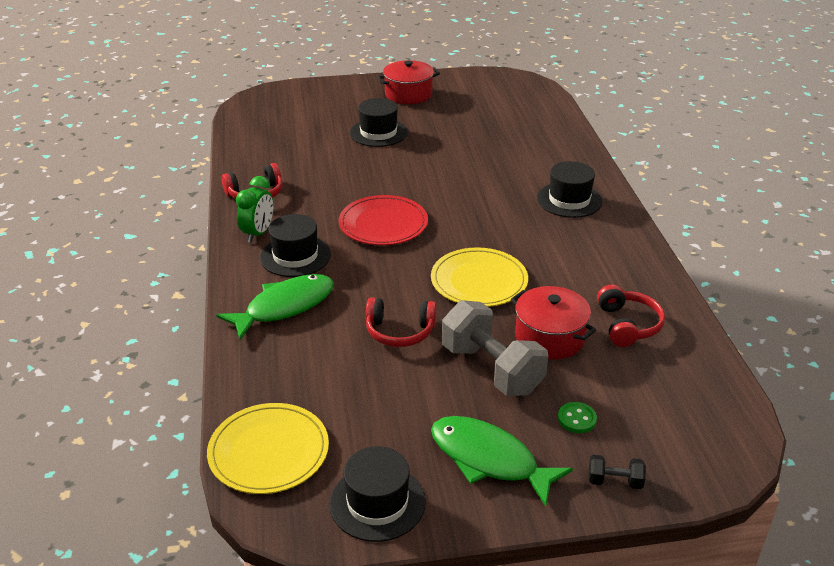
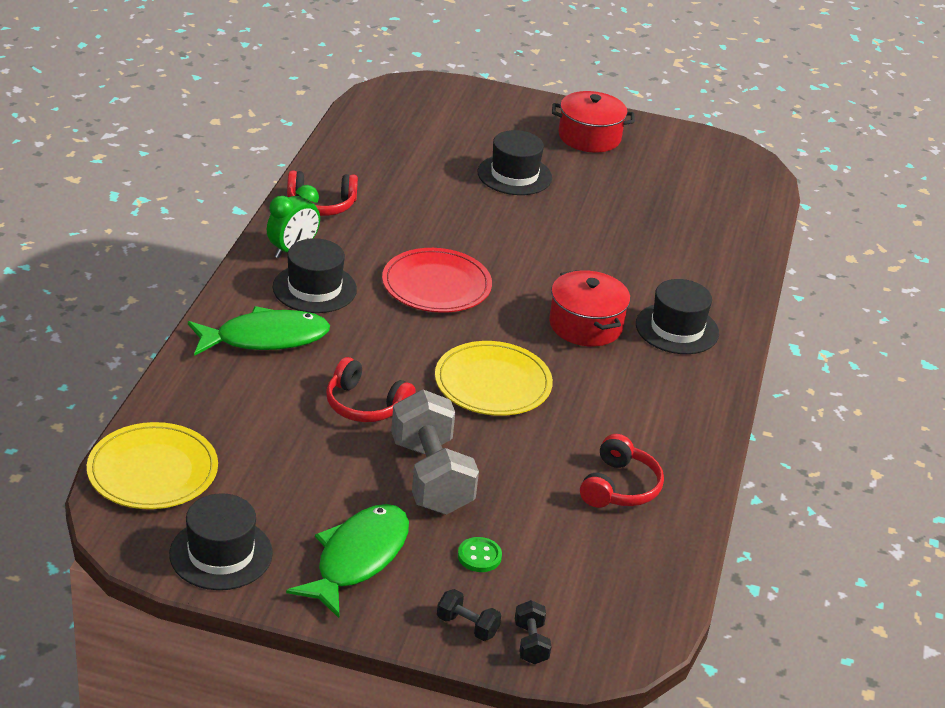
camera: 20 degrees right, 0 degrees up
(489, 459) = (358, 558): green fish -> green fish turned 60 degrees clockwise
(549, 337) = (520, 468): red pot -> red pot (585, 325)
(671, 475) = (530, 643): none -> black dumbbell

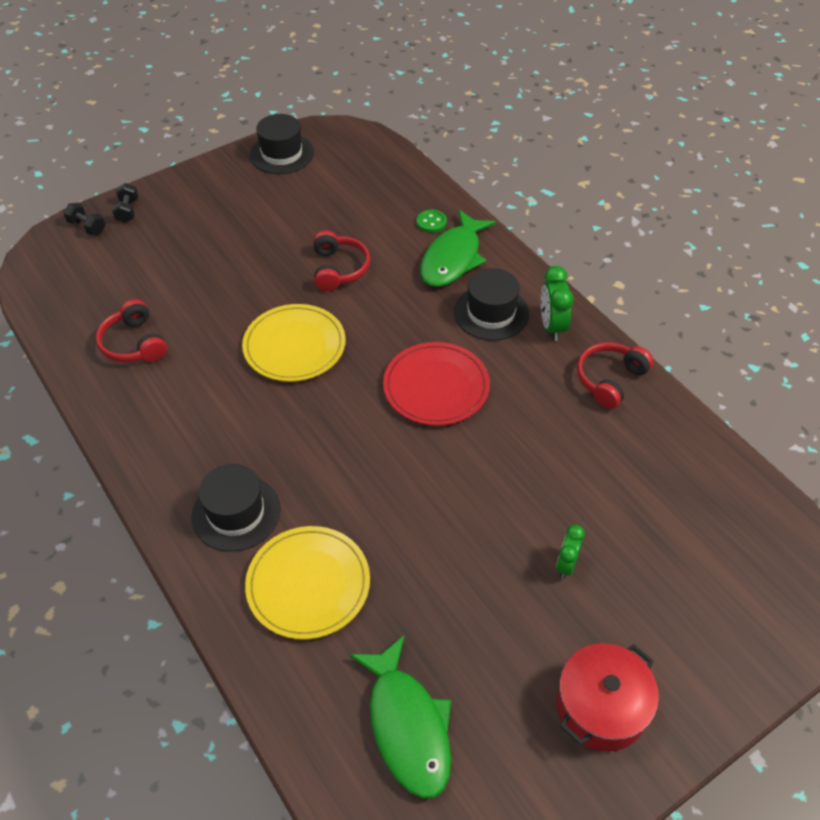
camera: 135 degrees right, 15 degrees up
(152, 470) = (372, 158): yellow plate -> yellow plate (308, 584)
(358, 558) = (220, 198): green fish -> green fish (407, 726)
(365, 405) = (339, 269): red headphones -> red headphones turned 105 degrees clockwise
(431, 477) = (244, 261): grey dumbbell -> none
(467, 626) = (127, 211): black dumbbell -> black dumbbell turned 75 degrees counterclockwise
(479, 556) = (164, 244): green button -> green button (431, 222)
(514, 175) = (566, 565): black hat -> green clock
(585, 325) = (301, 449): red pot -> none

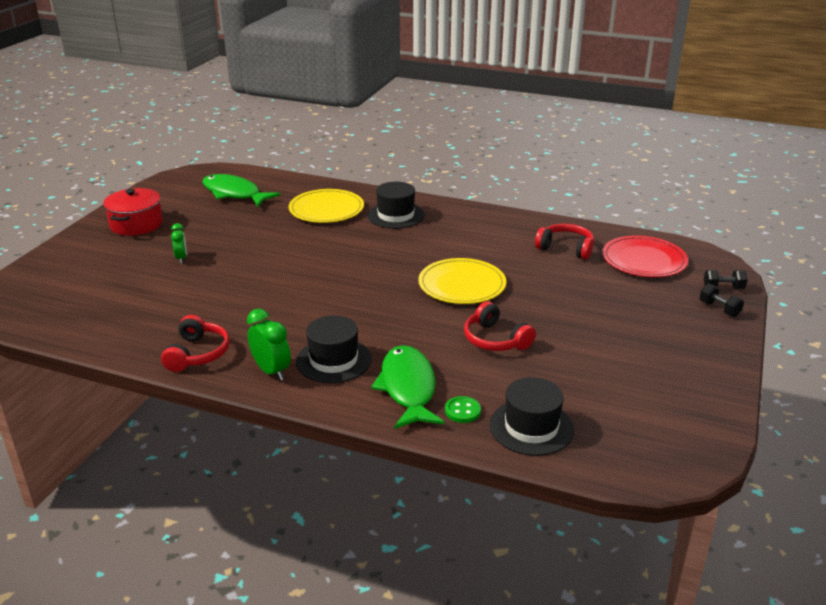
camera: 145 degrees right, 20 degrees down
(282, 154) = (693, 412): black hat -> black hat (531, 427)
(436, 386) = (335, 301): red plate -> red plate (644, 260)

